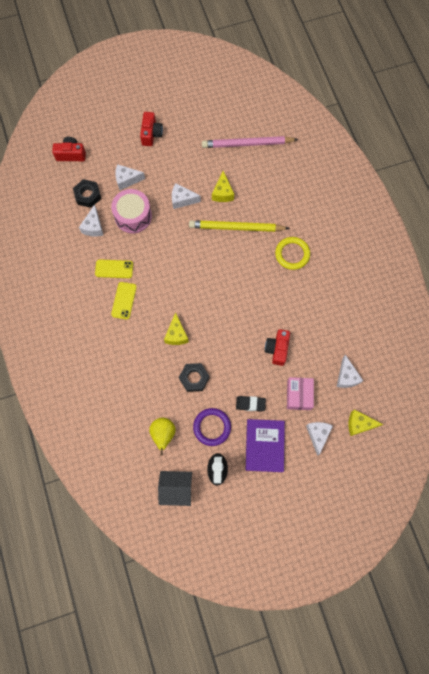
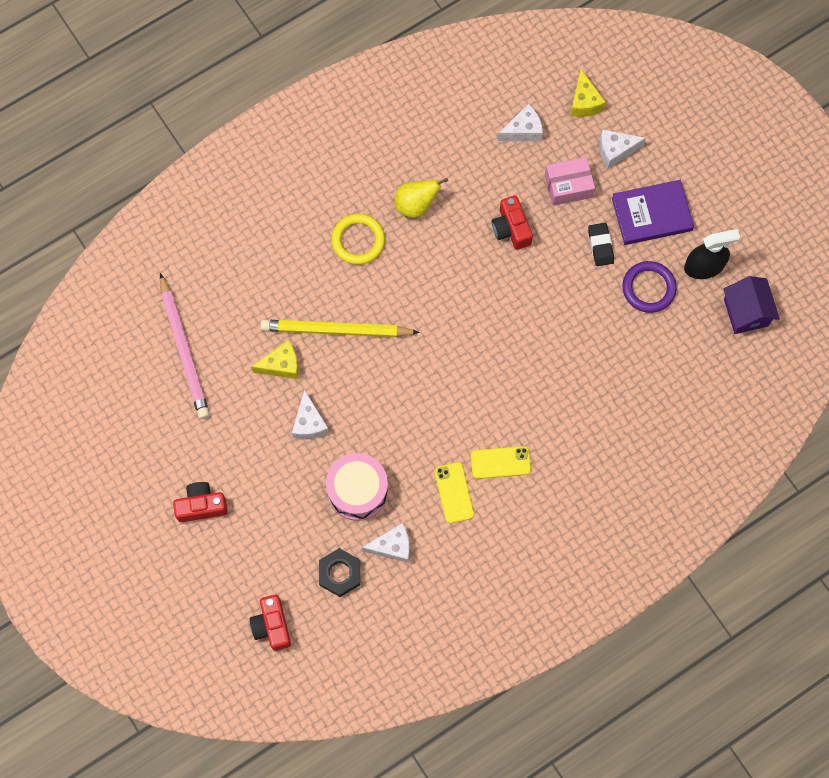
camera: 105 degrees left, 0 degrees up
(127, 180) = (296, 519): white cheese -> none
(163, 434) = (679, 350): yellow pear -> yellow pear (416, 205)
(176, 334) = (530, 371): yellow cheese -> none
(176, 489) = (746, 312): black house -> purple house
(194, 378) = (587, 330): black nut -> none
(236, 227) = (336, 330): yellow pencil -> yellow pencil turned 105 degrees clockwise
(277, 349) = (511, 229): red camera -> red camera turned 75 degrees clockwise

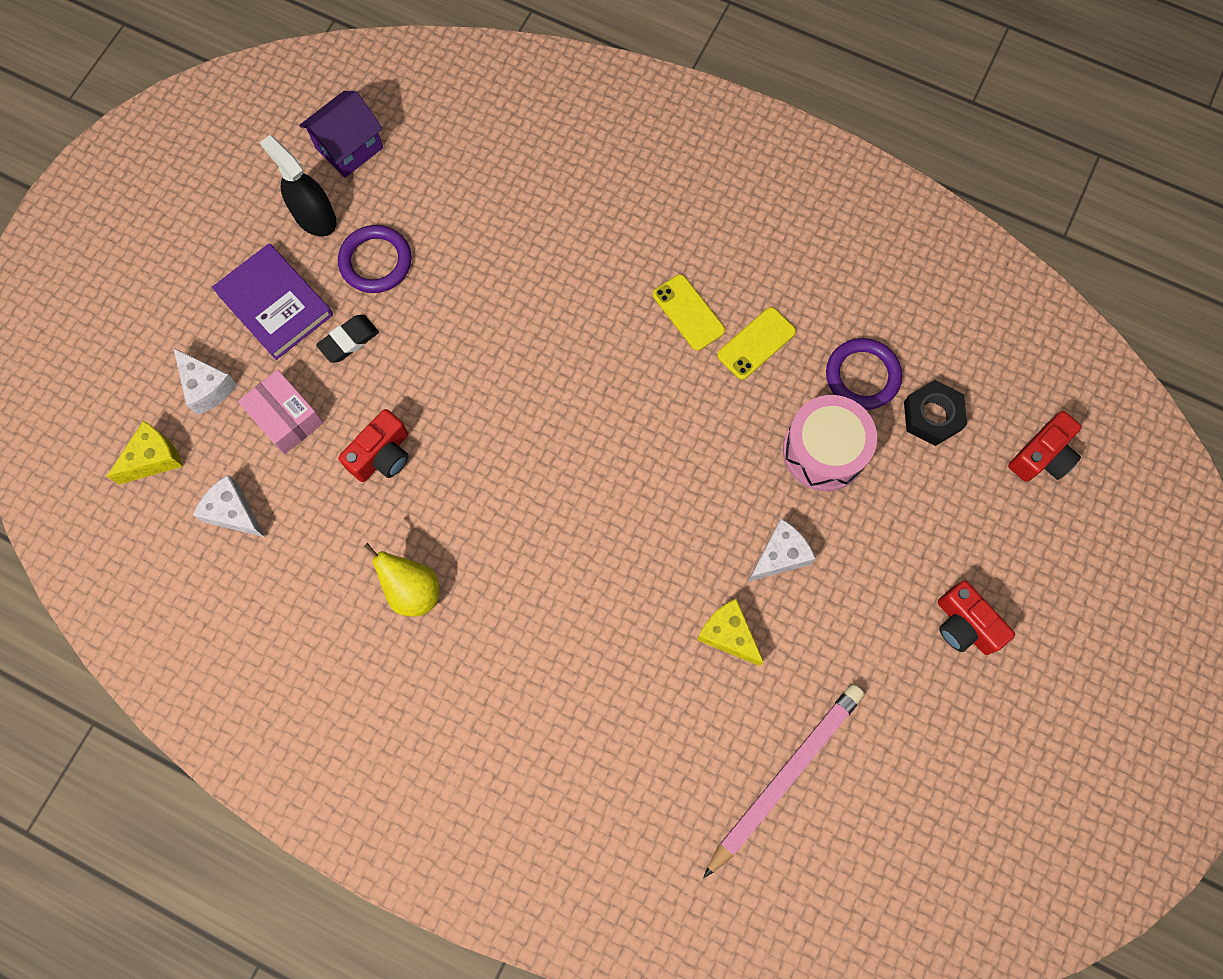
camera: 120 degrees left, 0 degrees up
(336, 330) = (641, 593): yellow pencil -> none
(358, 240) = (503, 636): yellow ring -> none
(392, 546) = (862, 376): white cheese -> purple ring

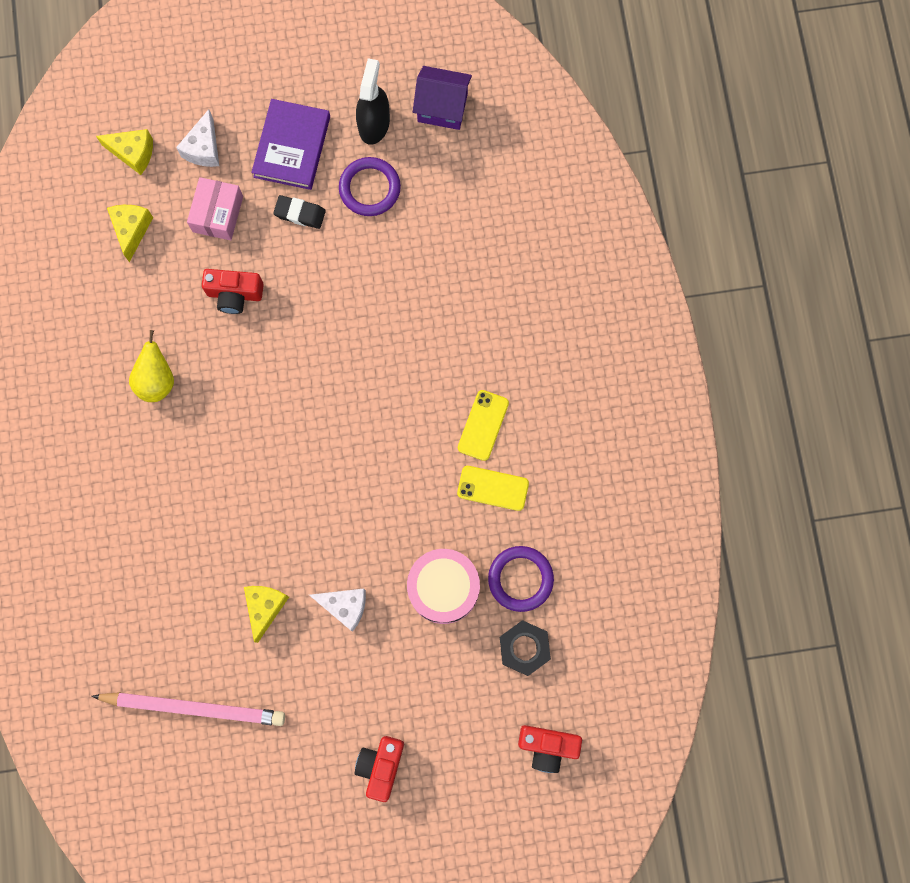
camera: 55 degrees right, 5 degrees up
(233, 512) = (132, 230): white cheese -> yellow cheese

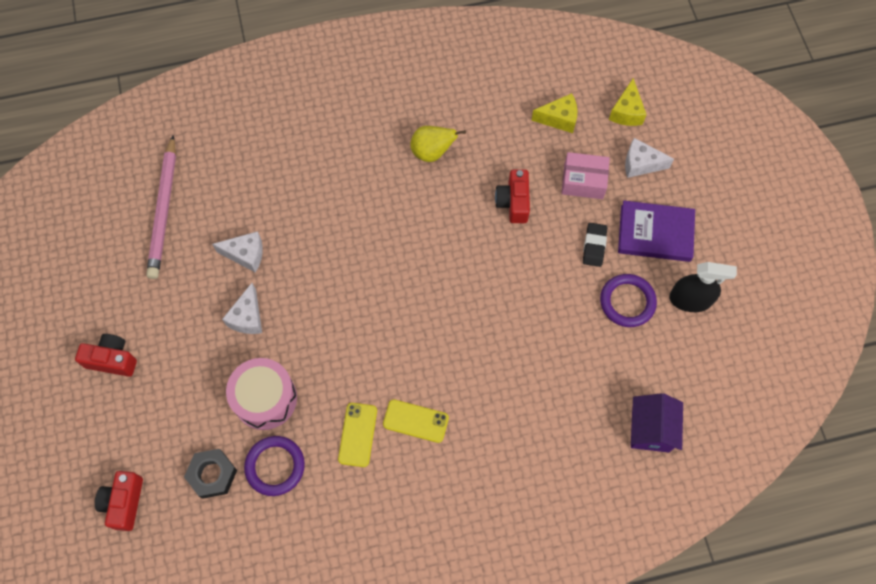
camera: 85 degrees right, 10 degrees down
(265, 607) = (246, 254): yellow cheese -> white cheese
(442, 108) = (718, 358): purple house -> purple house (650, 429)

